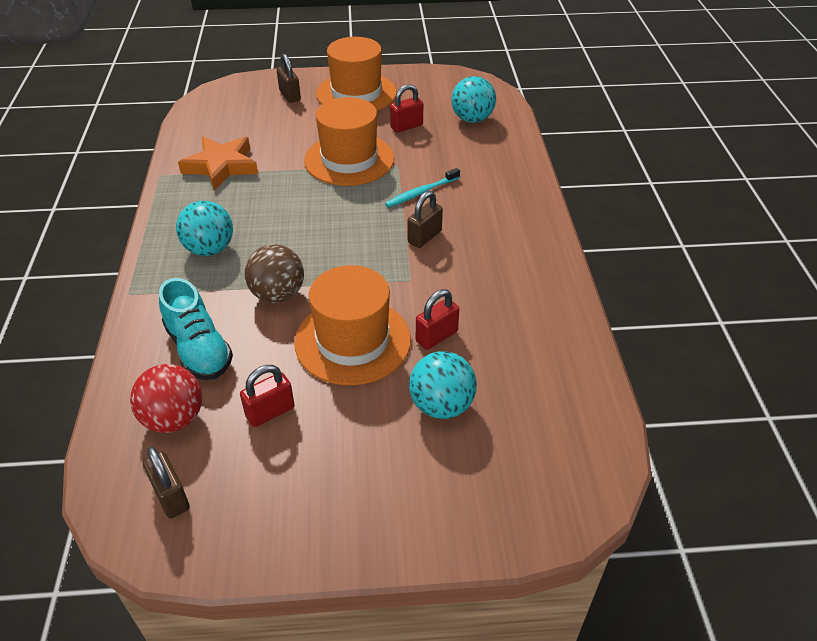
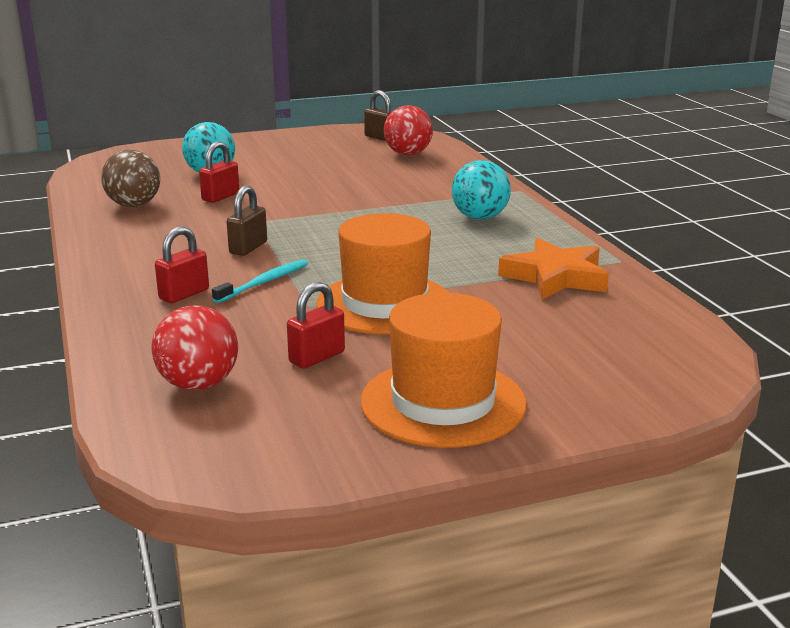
camera: 165 degrees right, 20 degrees down
(199, 349) = (422, 175): turquoise shoe -> none
(270, 412) = (341, 161): red padlock -> red padlock (184, 294)
(278, 294) = (382, 202): brown ball -> brown ball (134, 205)
(290, 95) = (565, 381): brown padlock -> none
(353, 341) = (295, 189): orange hat -> none
(472, 119) = (198, 384): turquoise ball -> red ball

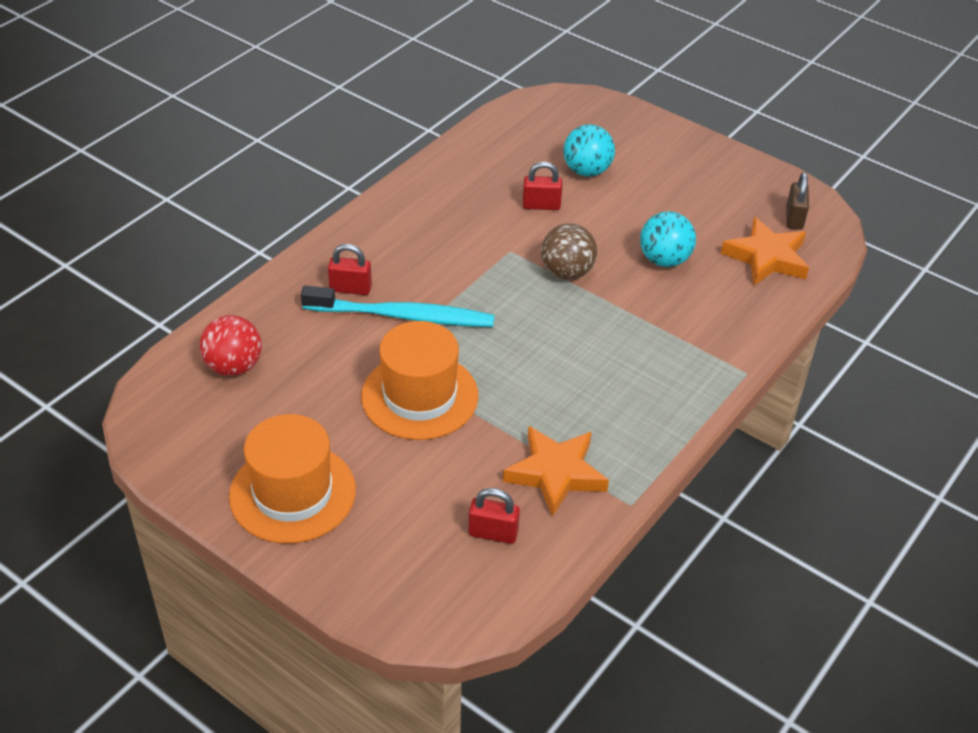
camera: 55 degrees right, 20 degrees up
(134, 205) = (480, 172): brown ball -> brown ball (567, 272)
(248, 248) = (456, 275): brown padlock -> none
(264, 282) = (403, 316): turquoise toothbrush -> turquoise toothbrush, size x1.88
(317, 357) = (309, 402): red padlock -> red padlock (493, 533)
(408, 154) = (766, 257): red ball -> orange star
(480, 217) = (647, 375): turquoise ball -> turquoise ball (664, 260)

